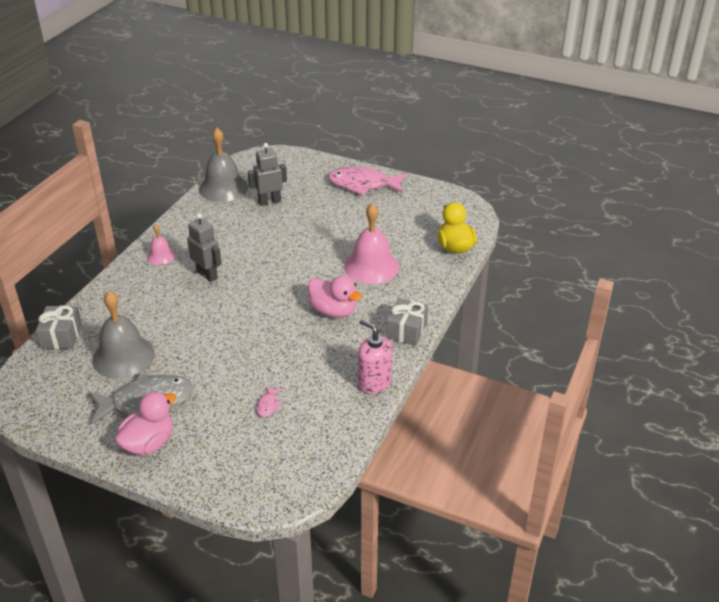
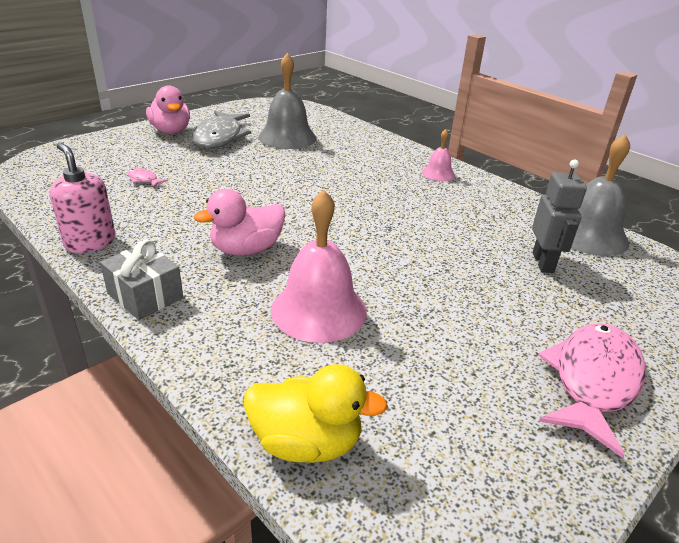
camera: 110 degrees right, 5 degrees down
(61, 336) = (338, 122): grey gift -> none
(207, 275) = (385, 190): grey robot -> none
(374, 382) = (90, 242): pink soap dispenser -> pink soap dispenser turned 105 degrees counterclockwise

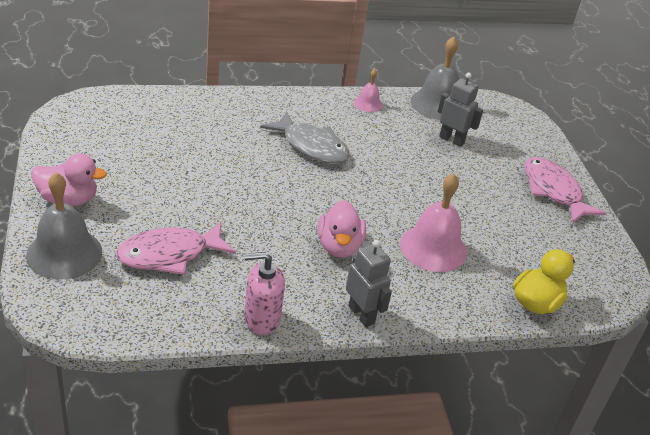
camera: 60 degrees left, 5 degrees up
(144, 179) = (169, 255): pink fish -> pink fish, size x2.45
(145, 296) = (361, 315): grey gift -> grey robot
(220, 137) = (119, 177): grey fish -> grey fish (311, 146)
(287, 137) = (162, 141): grey bell -> grey bell (64, 253)
(438, 173) = (307, 108): pink bell -> pink bell (368, 104)

